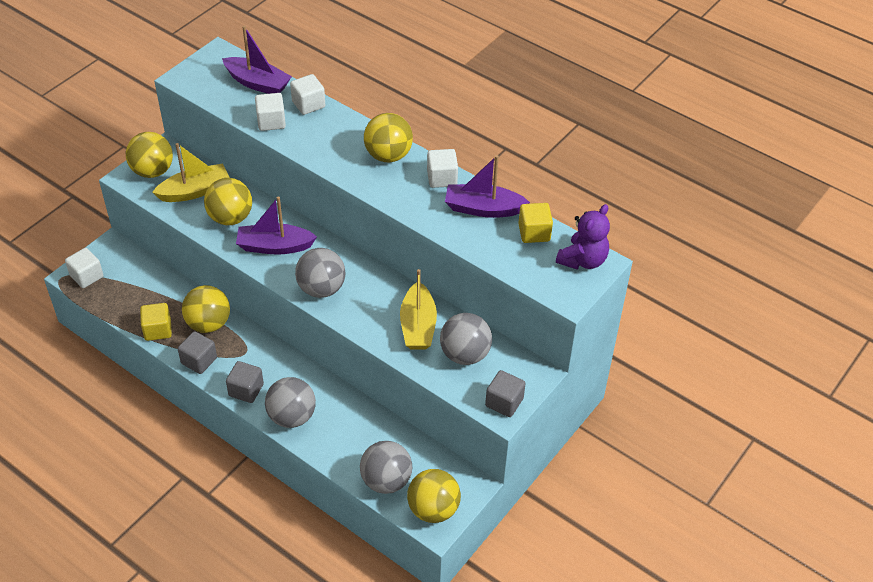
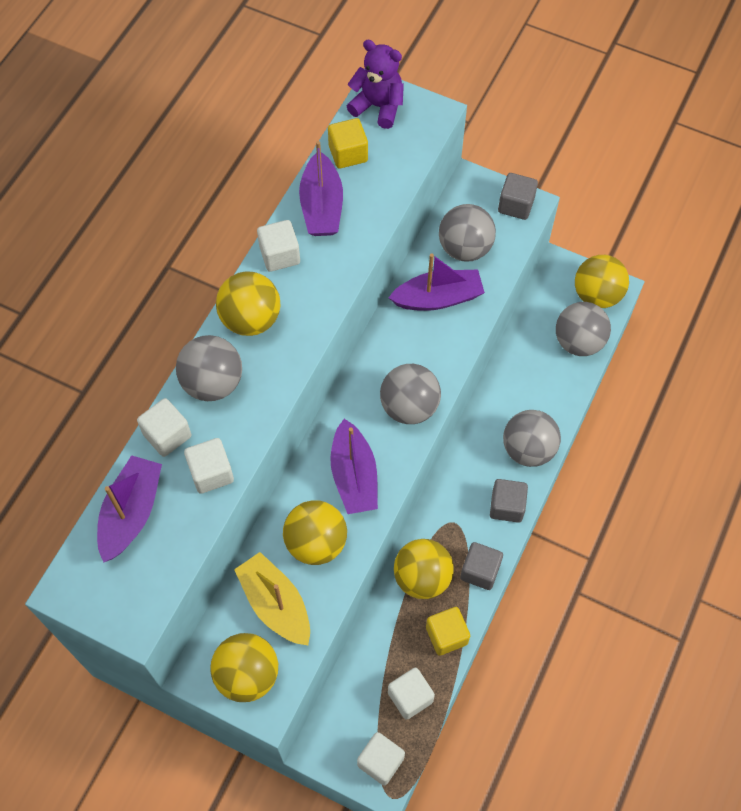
camera: 100 degrees left, 15 degrees up
(123, 300) = (410, 697): none -> white cube
(341, 130) = (213, 383): none -> grey ball
(418, 326) = (438, 298): yellow boat -> purple boat

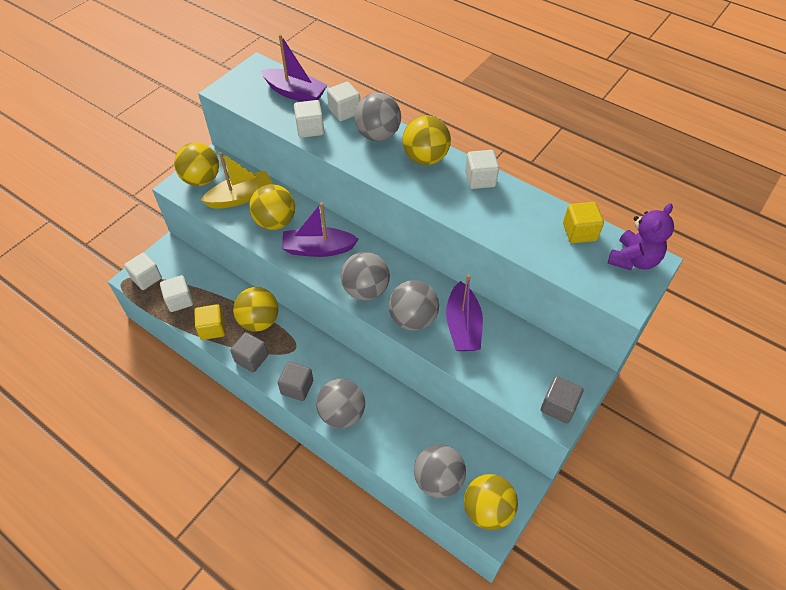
camera: 100 degrees right, 10 degrees down
(321, 206) = (525, 209): purple boat -> none
(465, 248) = (512, 355): grey ball -> grey ball (413, 319)

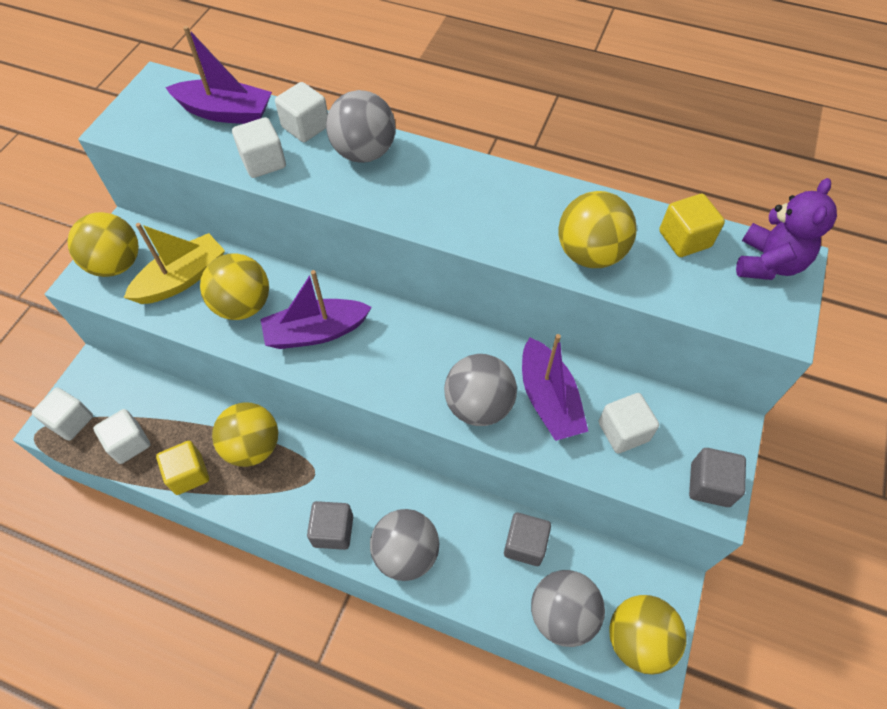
camera: 15 degrees left, 5 degrees up
(251, 358) = (257, 505): grey cube -> grey cube (525, 544)
(366, 290) = (401, 378): grey ball -> none
(425, 158) = (442, 174): yellow ball -> yellow ball (590, 254)
(480, 179) = (527, 190): white cube -> white cube (623, 431)

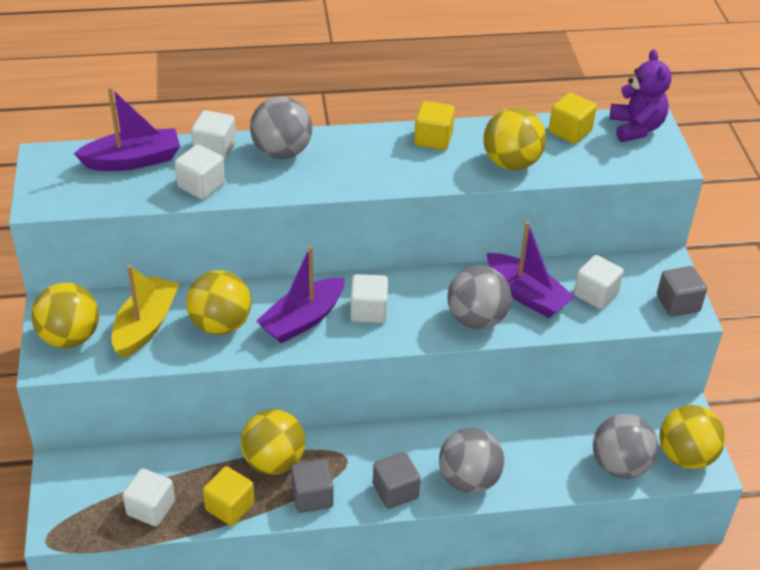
camera: 30 degrees left, 15 degrees down
(71, 421) = (75, 516): white cube -> white cube (368, 311)
(525, 193) = (433, 139): none -> yellow cube
(525, 544) = (559, 432): grey cube -> grey cube (312, 497)

